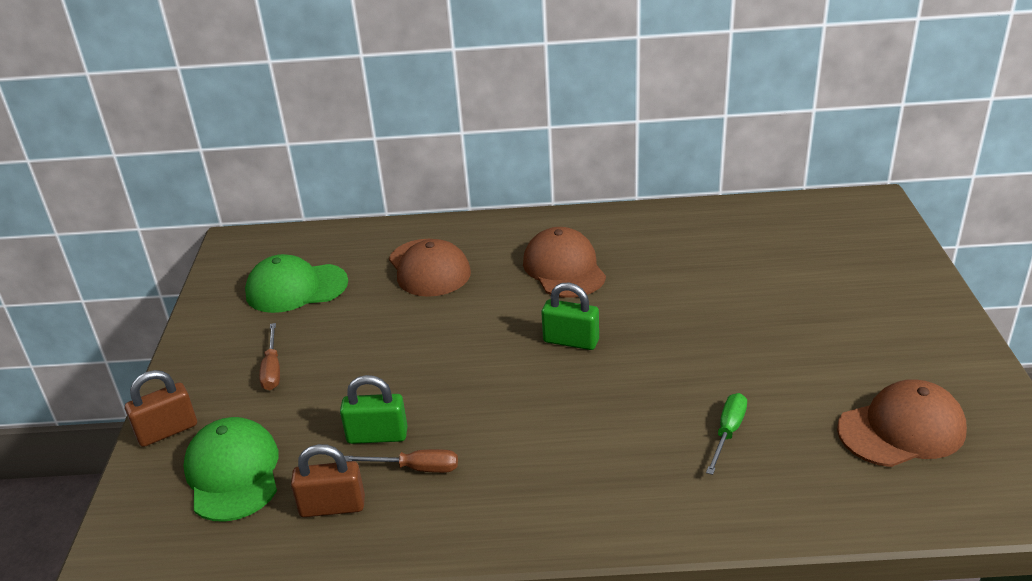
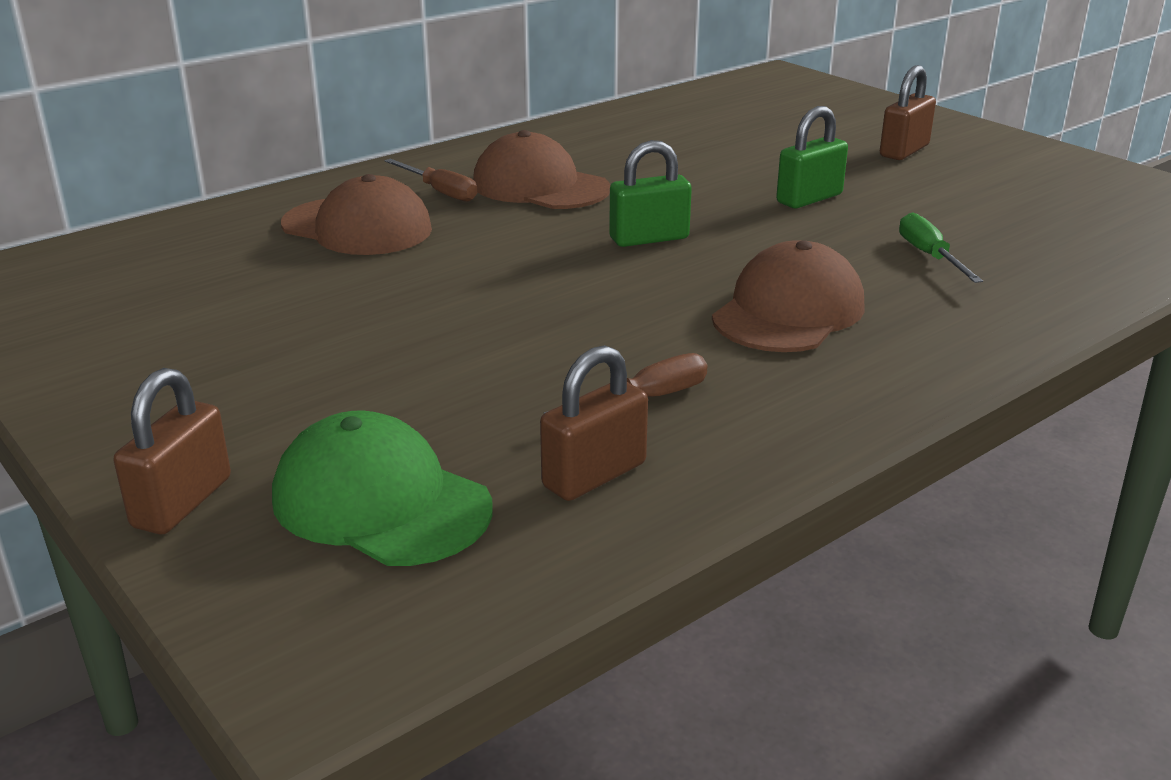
camera: 40 degrees left, 5 degrees down
(272, 369) = (268, 381): brown screwdriver -> brown screwdriver (440, 192)
(296, 288) = (173, 295): green cap -> none
(377, 436) = (543, 389): green padlock -> green padlock (809, 198)
(857, 321) = (904, 151): none -> brown padlock
(901, 429) = (1065, 208): brown cap -> brown cap (788, 311)

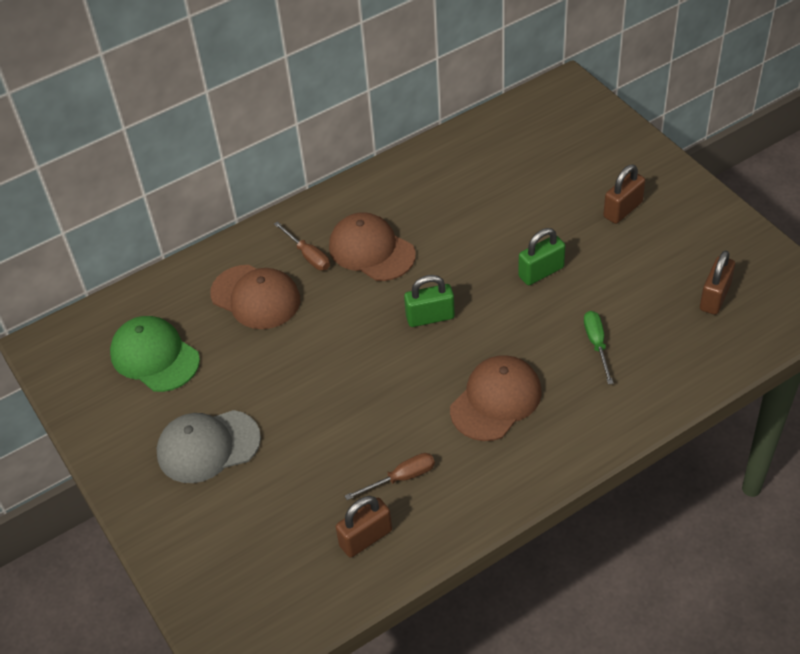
camera: 10 degrees right, 20 degrees up
(182, 502) = (171, 546): brown padlock -> brown padlock (714, 297)
(269, 374) = (208, 446): none -> grey cap
(381, 502) = (262, 552): green cap -> green cap (154, 356)

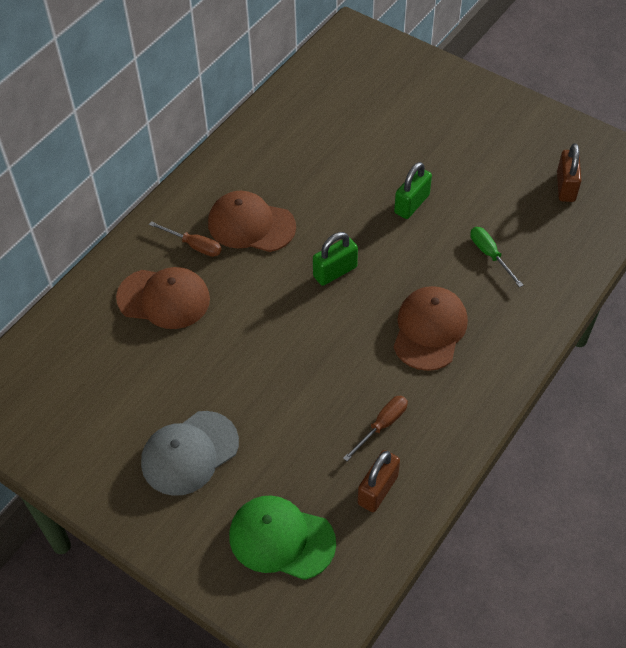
camera: 25 degrees left, 5 degrees up
(154, 356) = (93, 383): green cap -> green cap (281, 539)
(623, 210) = (453, 130): brown padlock -> none

